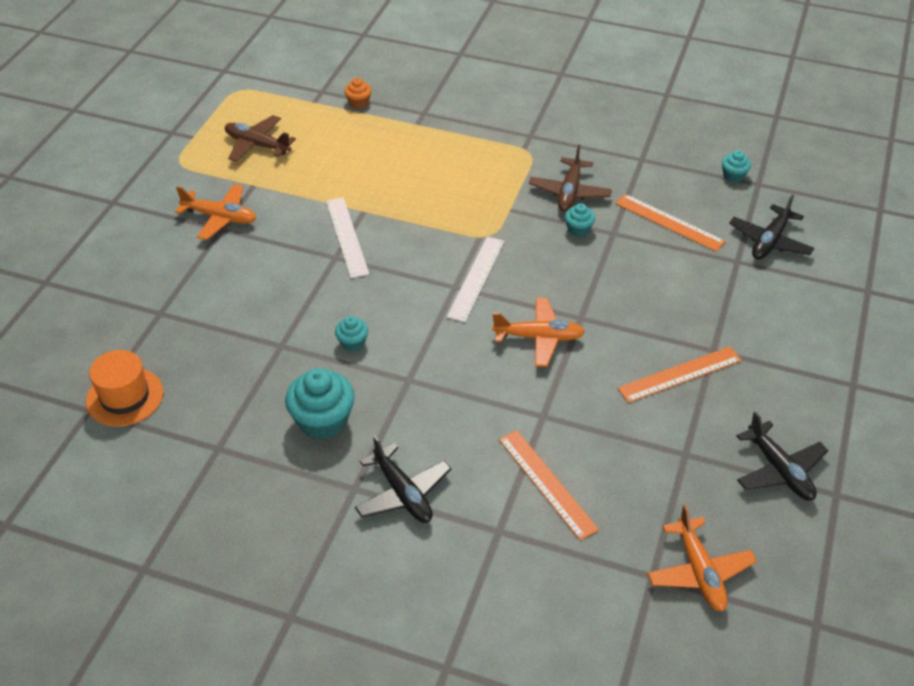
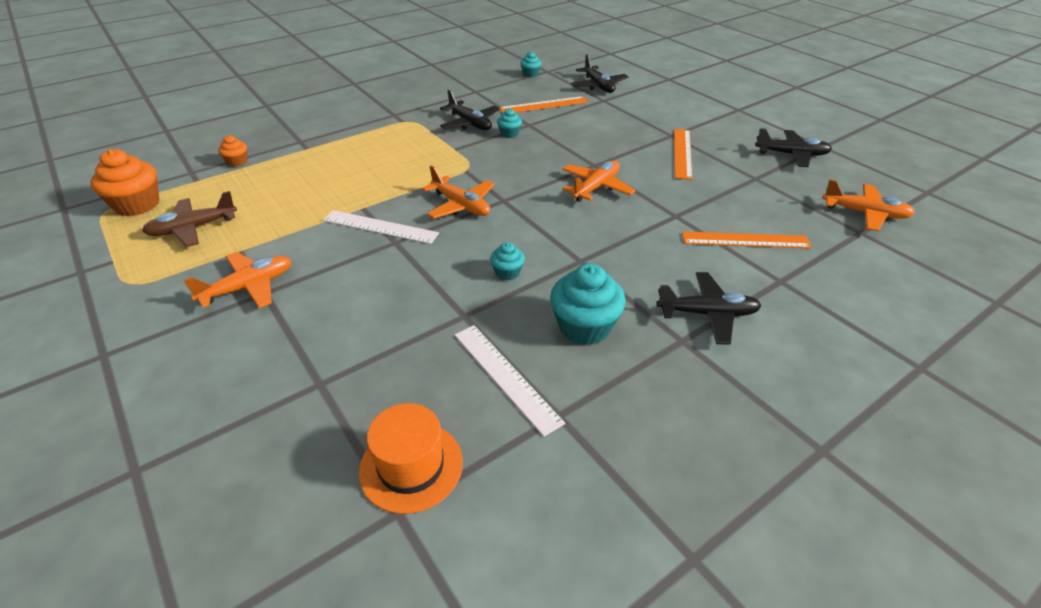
camera: 55 degrees left, 5 degrees down
(258, 99) = (137, 205): none -> orange cupcake
(421, 265) = (461, 205): none -> orange plane
(476, 278) = (506, 188): white ruler -> white ruler (505, 376)
(569, 192) = (470, 123): brown plane -> black plane

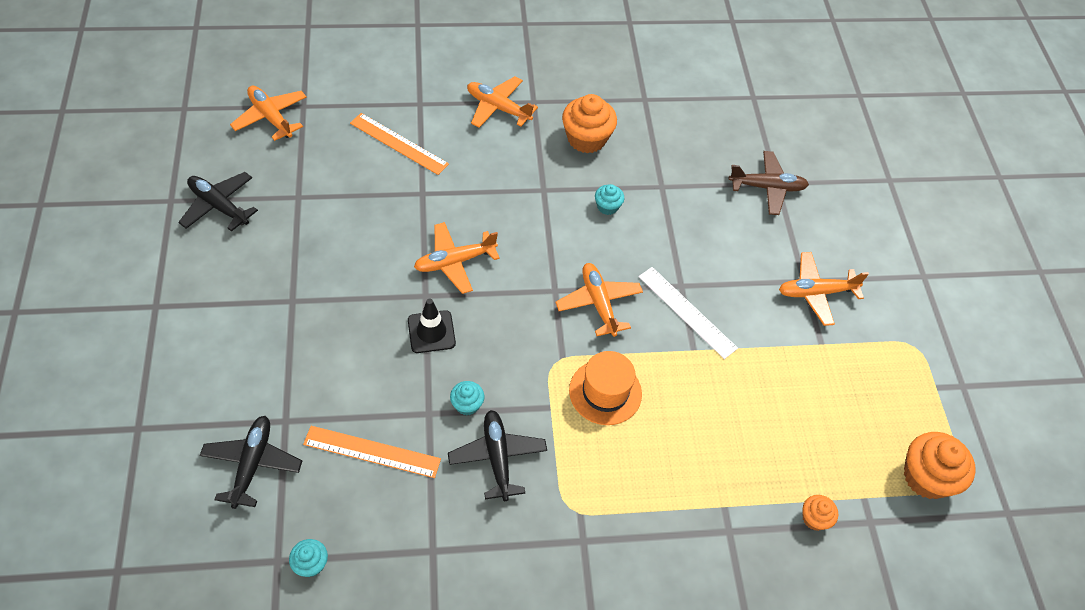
camera: 155 degrees left, 15 degrees up
(193, 228) = (864, 401): brown plane -> brown plane (767, 187)
(411, 466) = (738, 113): orange hat -> orange hat (605, 392)
(505, 376) = (660, 133): white ruler -> none
(568, 152) = (431, 332): none -> black traffic cone
(584, 327) = (586, 139): turquoise cupcake -> orange cupcake
(682, 153) = (318, 266): orange ruler -> none
(707, 314) = (498, 108): black plane -> orange plane

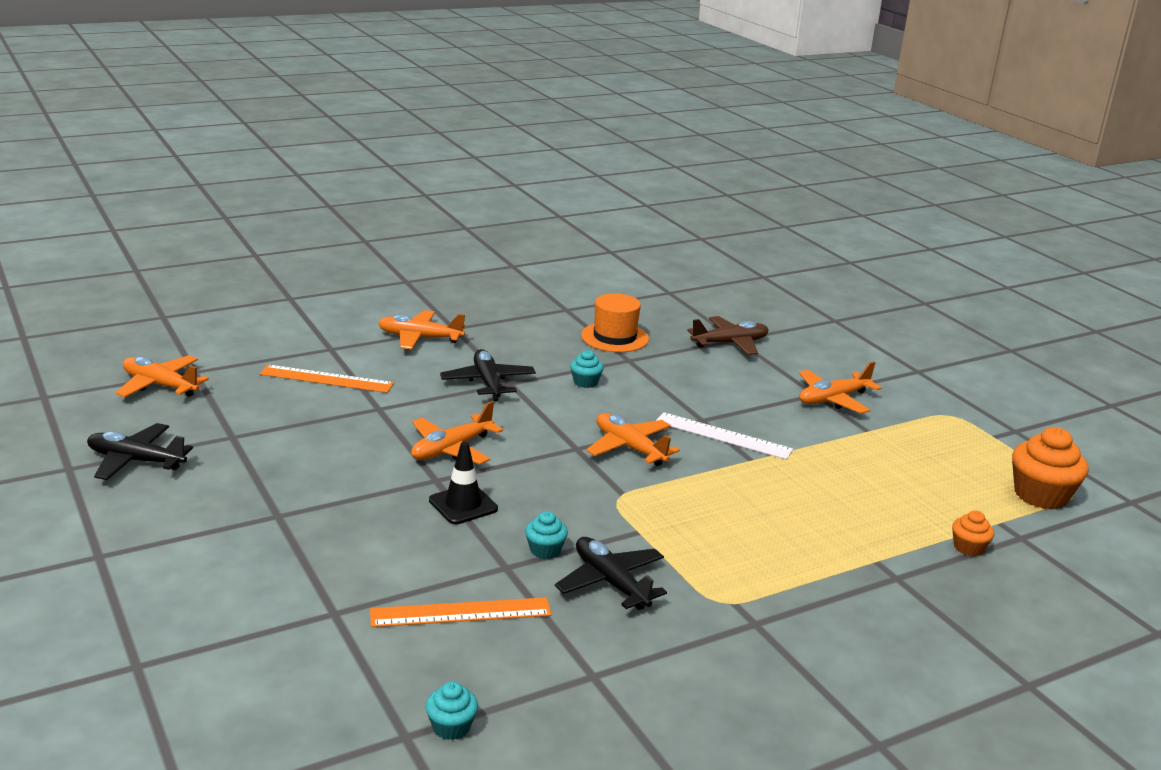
camera: 20 degrees left, 30 degrees down
(252, 464) = (315, 659): black plane -> black plane (488, 383)
(586, 139) = (528, 343): orange cupcake -> none
(605, 392) = (687, 508): orange hat -> orange hat (614, 337)

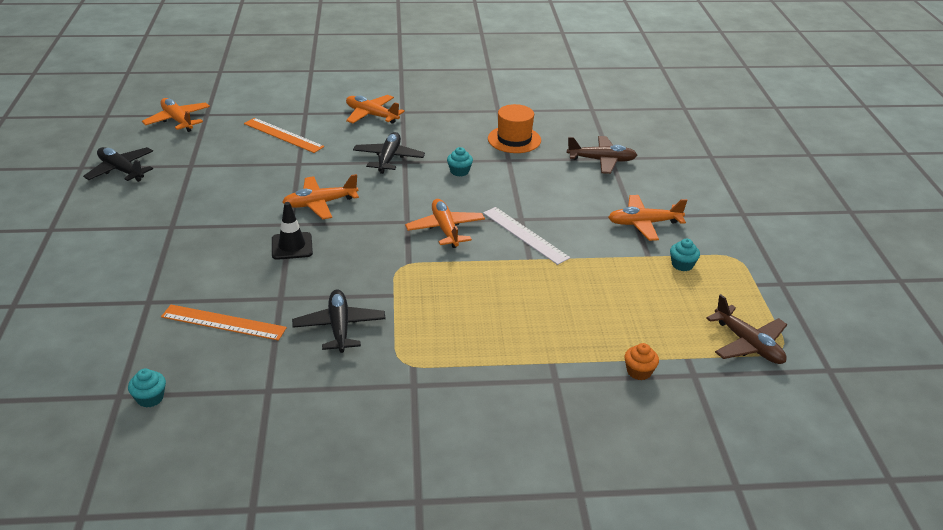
camera: 25 degrees right, 10 degrees up
(545, 550) = (316, 292): turquoise cupcake -> turquoise cupcake (682, 265)
(1040, 495) = (748, 344): orange cupcake -> brown plane

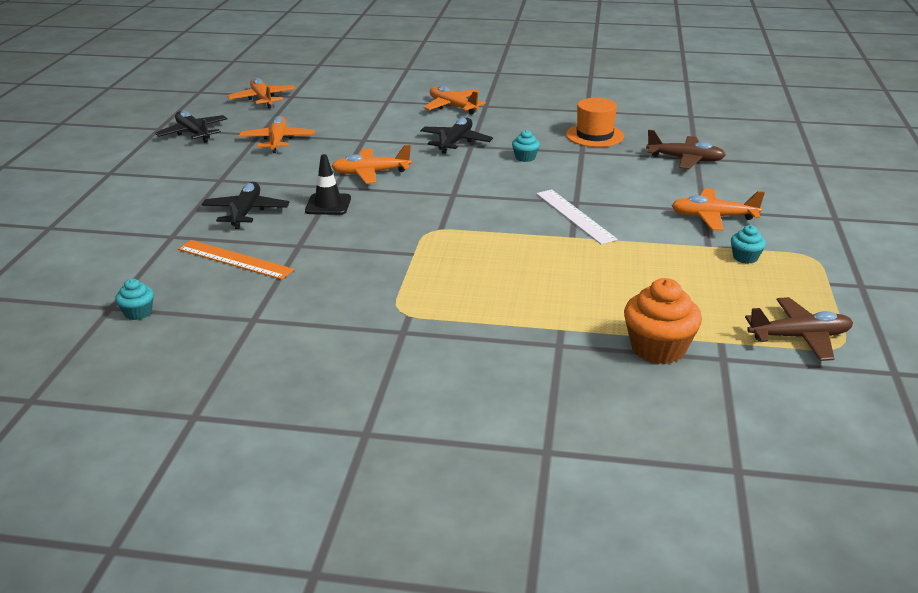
camera: 15 degrees right, 5 degrees down
(283, 135) = (358, 117): orange ruler -> none
(339, 327) = (347, 275): black plane -> black plane (246, 212)
(445, 229) = (490, 204): orange plane -> orange plane (277, 141)
(639, 371) = (658, 348): orange cupcake -> orange cupcake, size x1.92
(748, 344) = (799, 337): brown plane -> brown plane turned 75 degrees counterclockwise

